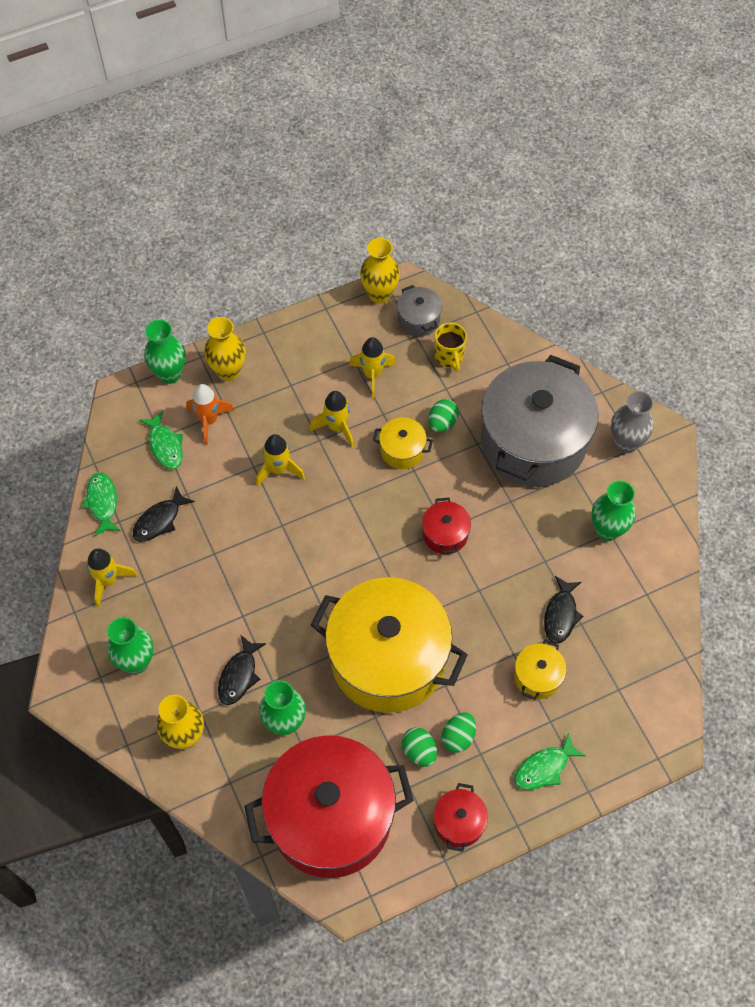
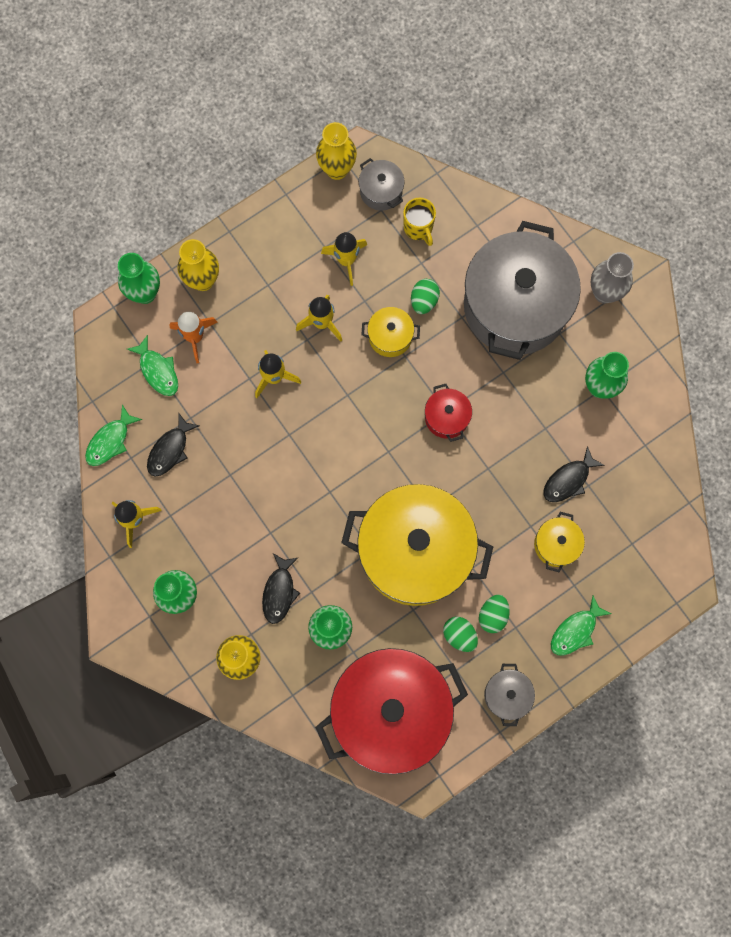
camera: 10 degrees left, 15 degrees up
(102, 502) = (110, 441): green fish -> green fish turned 120 degrees counterclockwise
(459, 822) = (507, 695): red pot -> grey pot
(561, 615) = (568, 480): black fish -> black fish turned 45 degrees clockwise

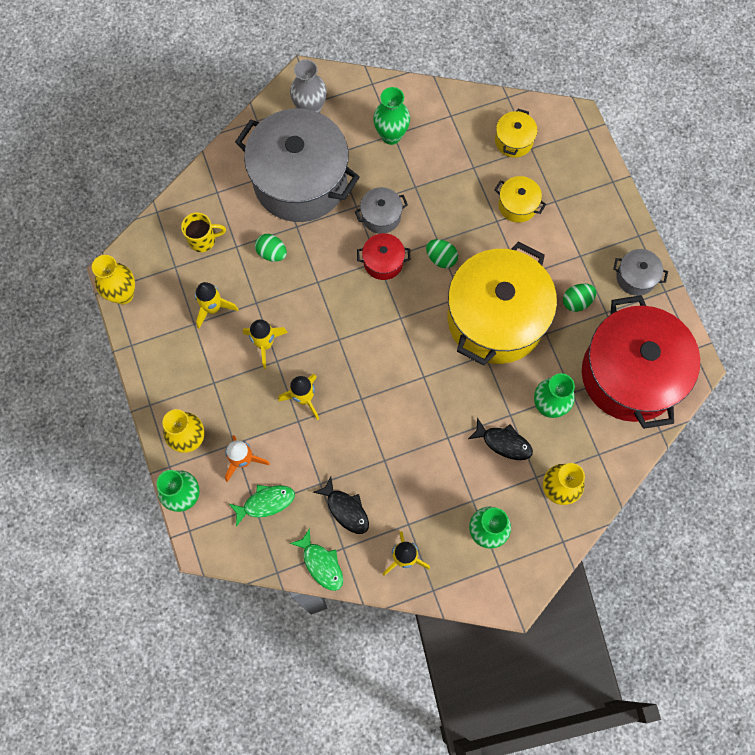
camera: 75 degrees left, 5 degrees down
(381, 191) = (157, 262): grey pot -> grey pot (381, 216)
(390, 336) = (296, 289): yellow pot -> yellow pot (513, 141)
(493, 615) = (566, 270): green egg -> green egg (441, 258)
(568, 480) = (465, 181): black fish -> none
(575, 630) = (593, 210): green fish -> none

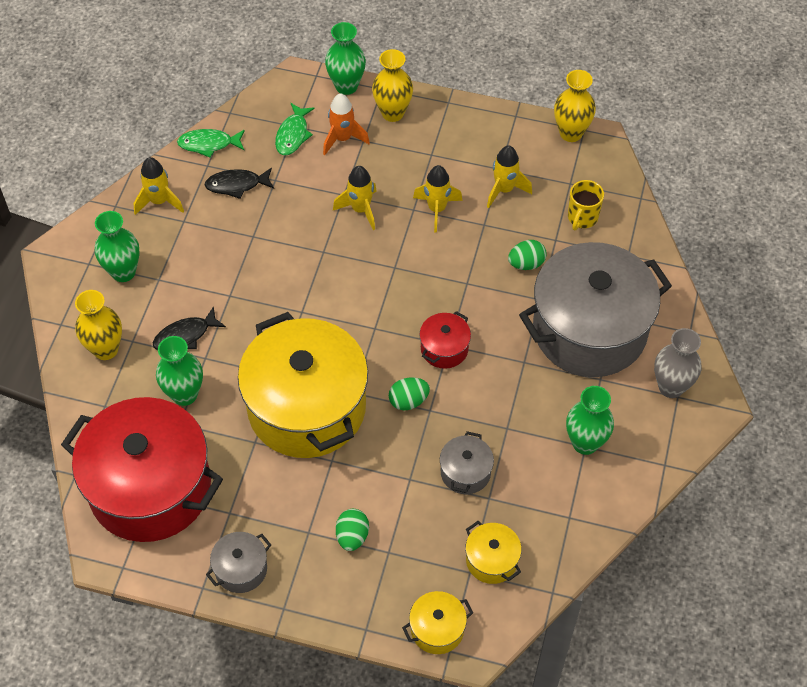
camera: 125 degrees right, 15 degrees down
(381, 216) = (496, 377): grey pot -> grey pot (465, 472)
(517, 205) = (412, 511): yellow pot -> yellow pot (437, 629)
(576, 301) = (263, 493): green egg -> green egg (352, 536)

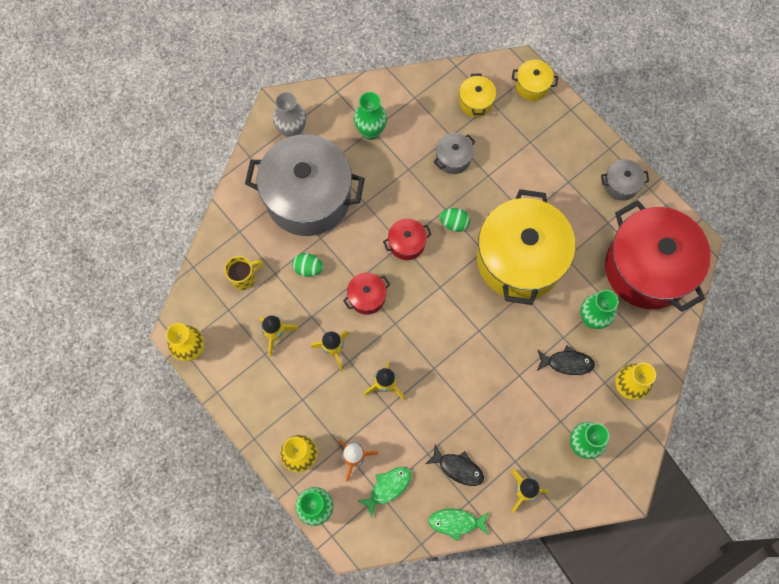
camera: 145 degrees left, 15 degrees up
(208, 144) = (456, 522): green fish -> green fish turned 150 degrees clockwise
(352, 536) = (544, 163): green egg -> none
(443, 273) = (367, 297): none -> red pot

